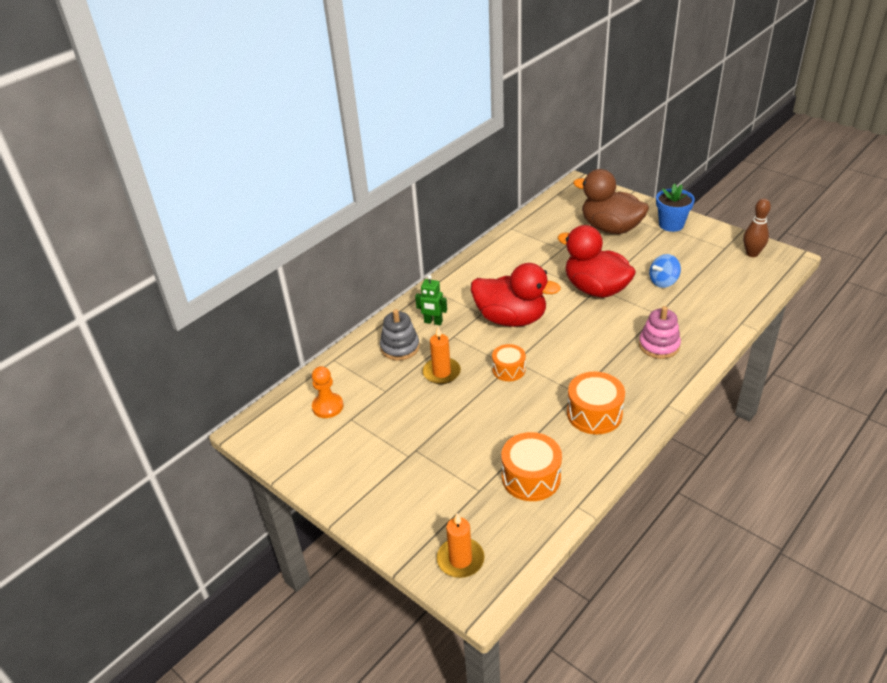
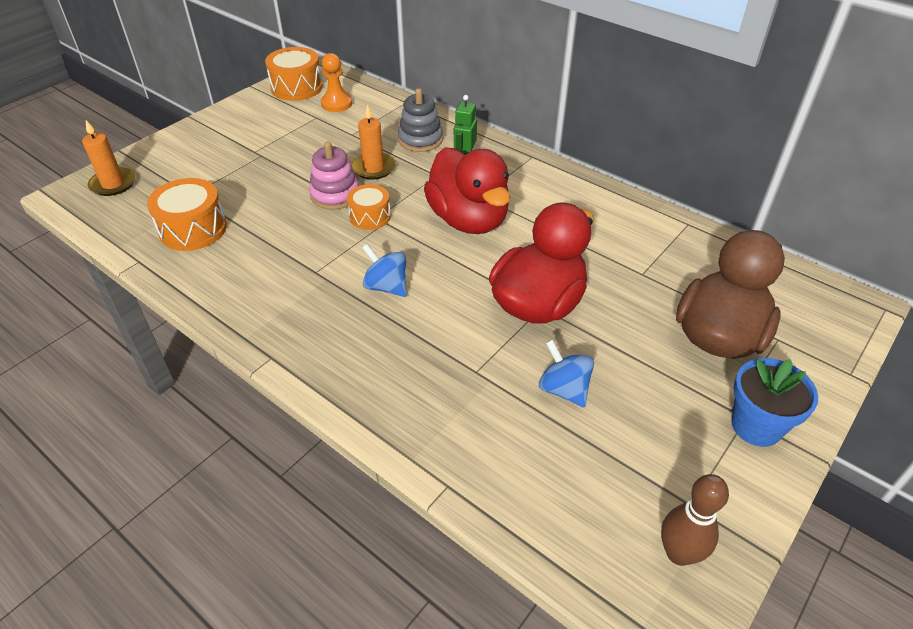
camera: 85 degrees right, 5 degrees up
(511, 319) = (468, 220): red duck -> red duck turned 45 degrees counterclockwise
(589, 355) = (386, 286): none -> blue spinning top
(594, 414) = (274, 284): orange drum -> orange drum (297, 87)
(659, 345) = (398, 363): pink stacking toy -> pink stacking toy (335, 195)

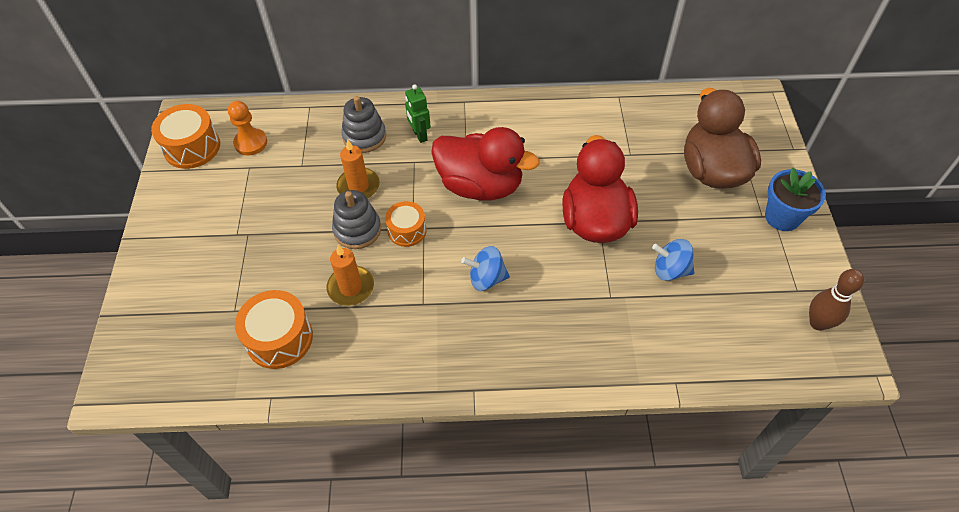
camera: 40 degrees left, 10 degrees up
(113, 184) = (145, 350): orange candle -> orange candle (351, 287)
(335, 195) = (357, 230): pink stacking toy -> grey stacking toy

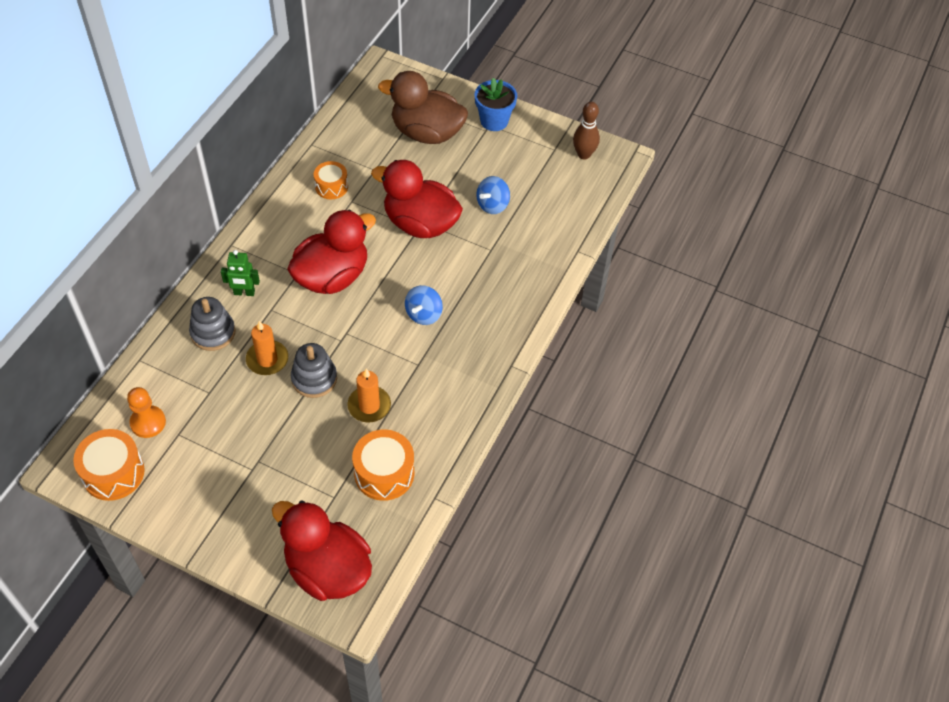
camera: 65 degrees left, 0 degrees up
(152, 345) = (327, 569): none -> red duck
(407, 230) = (340, 345): orange drum -> orange drum (331, 186)

